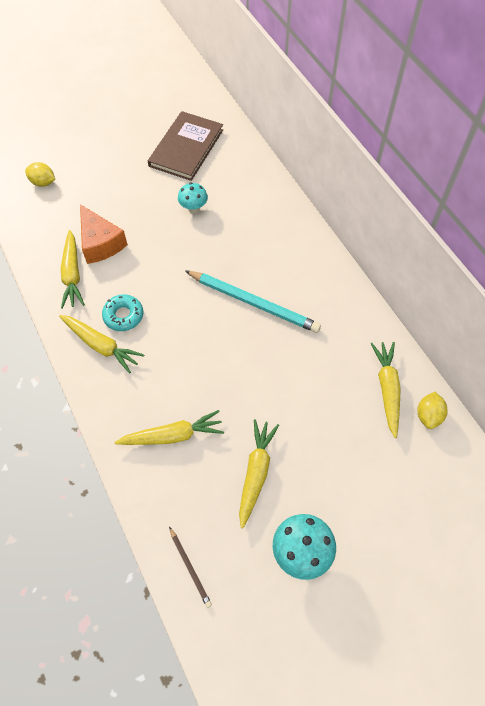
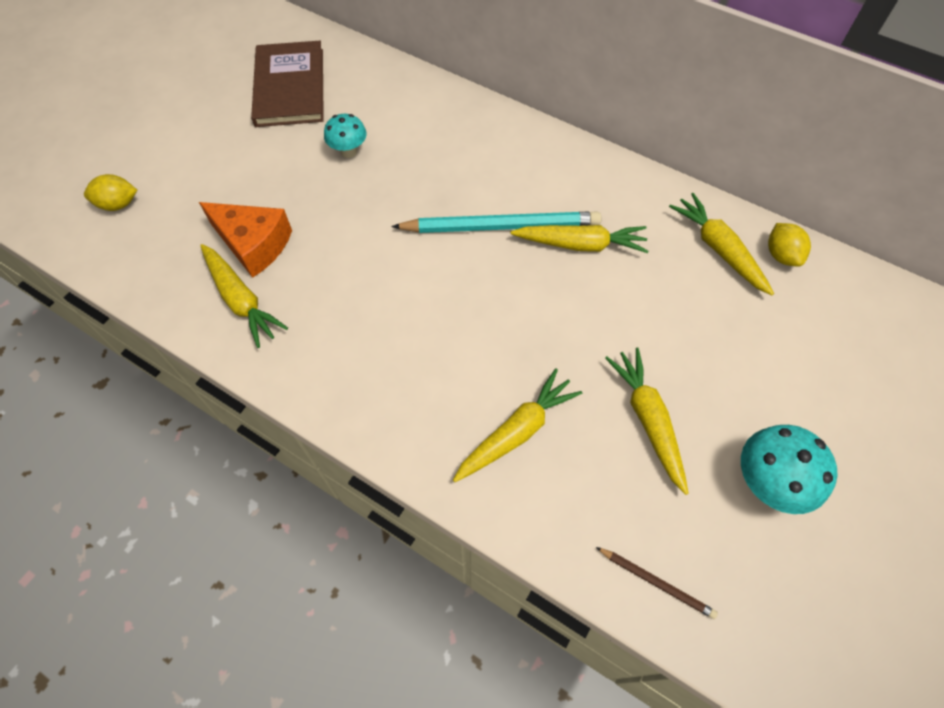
camera: 30 degrees left, 0 degrees up
(101, 345) = (344, 369): yellow carrot -> yellow carrot (580, 244)
(123, 316) = (348, 318): turquoise donut -> none

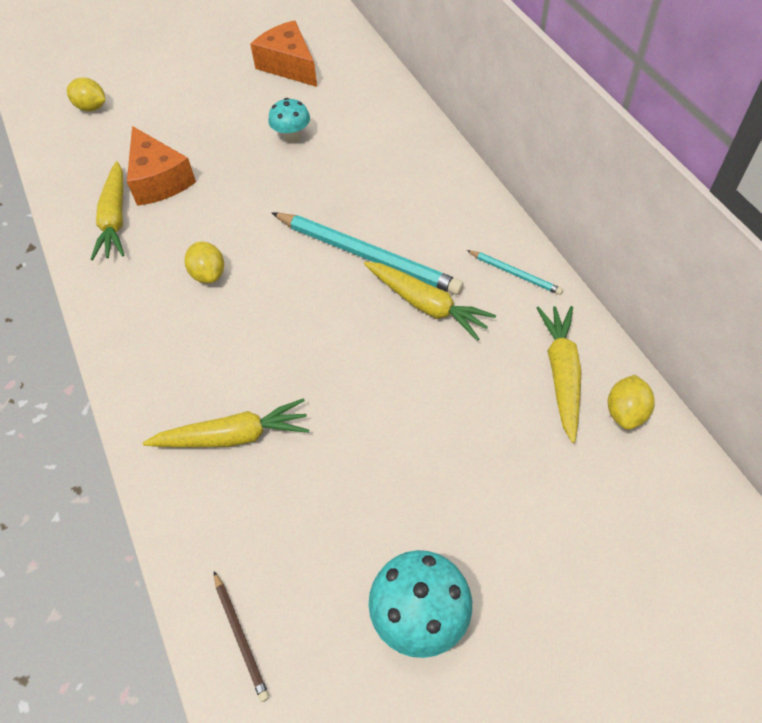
camera: 35 degrees right, 5 degrees down
(289, 87) = (288, 65): brown book -> orange cheese
(377, 307) = (208, 274): none -> yellow lemon
(626, 187) = (515, 274): none -> turquoise pencil
(648, 420) = (355, 492): yellow carrot -> none

